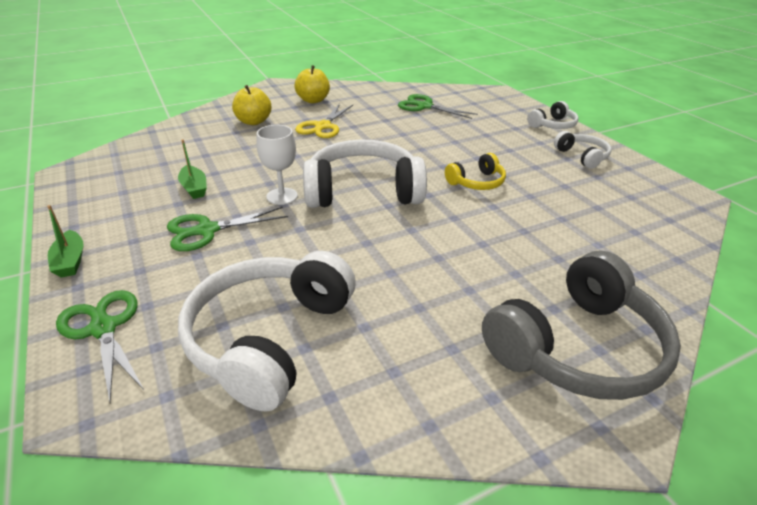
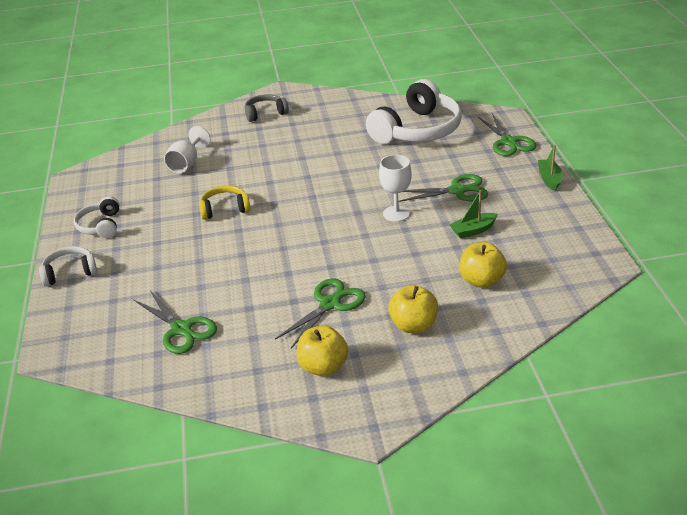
camera: 160 degrees left, 0 degrees up
(194, 150) = (481, 280): none -> yellow apple
(194, 188) = (473, 230): green boat -> green boat turned 105 degrees counterclockwise
(323, 126) = (330, 304): yellow scissors -> green scissors
(363, 191) = (326, 211): white headphones -> none
(578, 348) = (265, 113): grey headphones -> grey headphones, size x0.50
(586, 229) = (187, 164): none -> white goblet

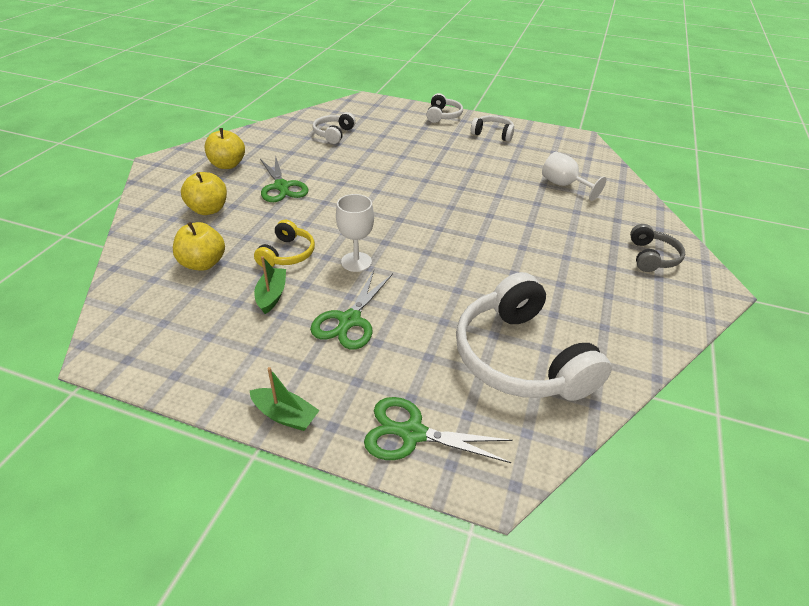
camera: 115 degrees right, 5 degrees up
(181, 329) = (333, 134): green scissors -> white headphones
(224, 209) = (464, 182): yellow headphones -> yellow headphones (287, 254)

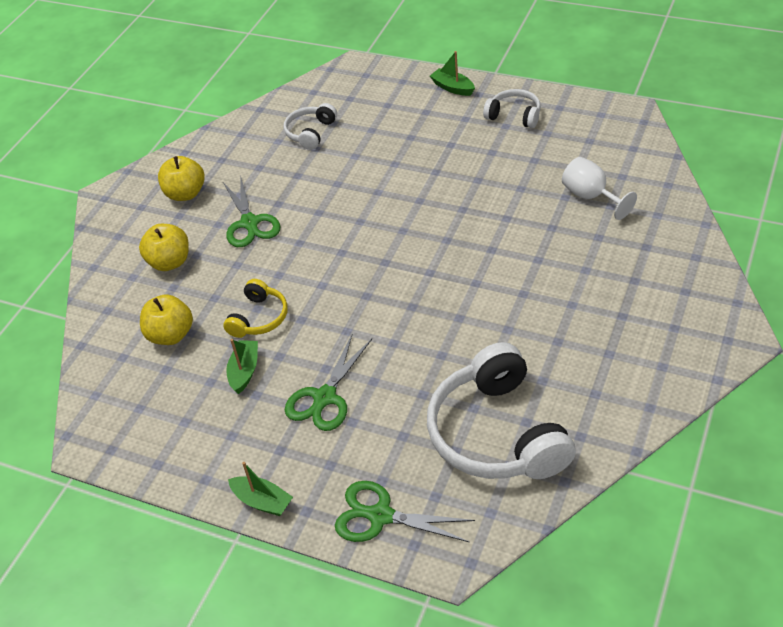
camera: 10 degrees right, 5 degrees up
(356, 262) = (333, 324): white goblet -> none
(443, 116) = (452, 88): white headphones -> green boat
(652, 257) = (674, 299): grey headphones -> none

